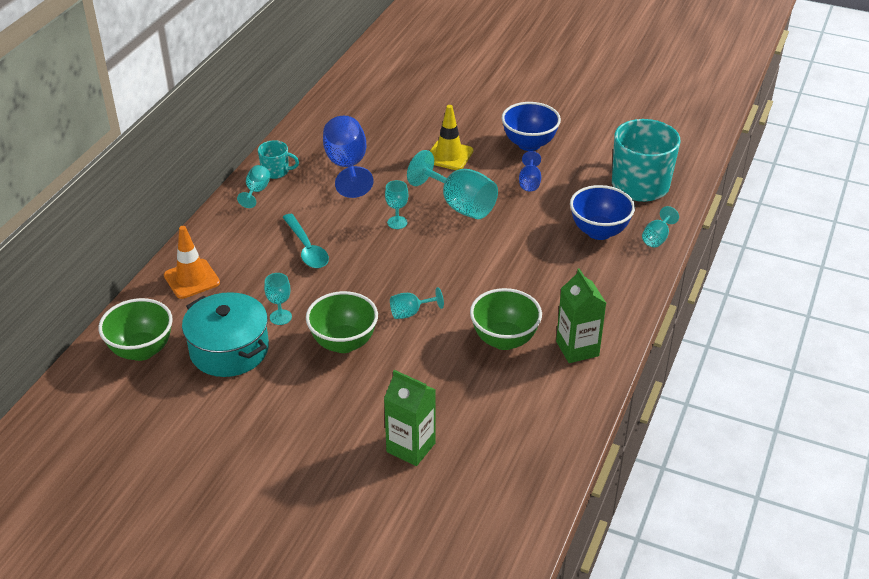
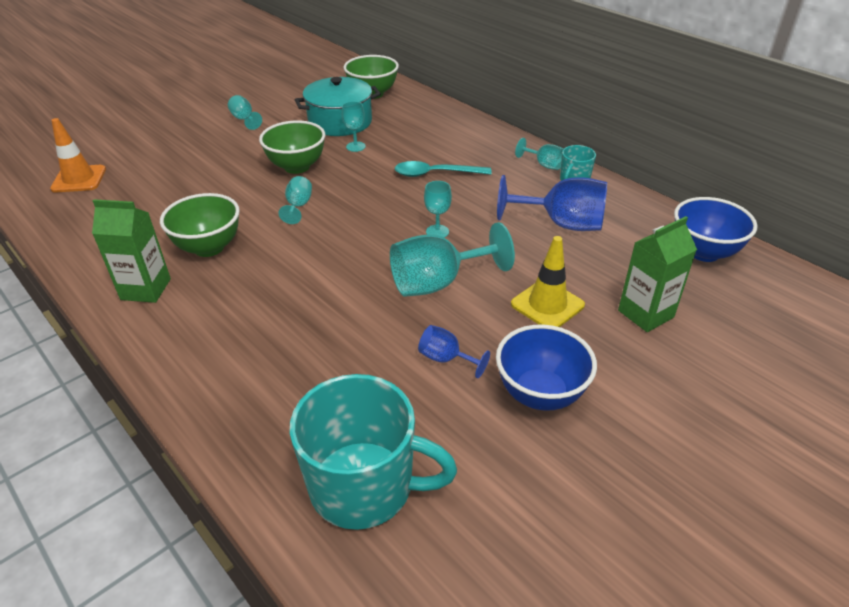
camera: 115 degrees right, 0 degrees up
(191, 279) = (436, 119): orange traffic cone -> orange traffic cone (79, 179)
(411, 447) = (159, 171): green carton -> green carton (645, 314)
(599, 232) = (298, 386): blue bowl -> blue bowl (703, 252)
(657, 238) = (235, 443): turquoise goblet -> turquoise goblet (244, 119)

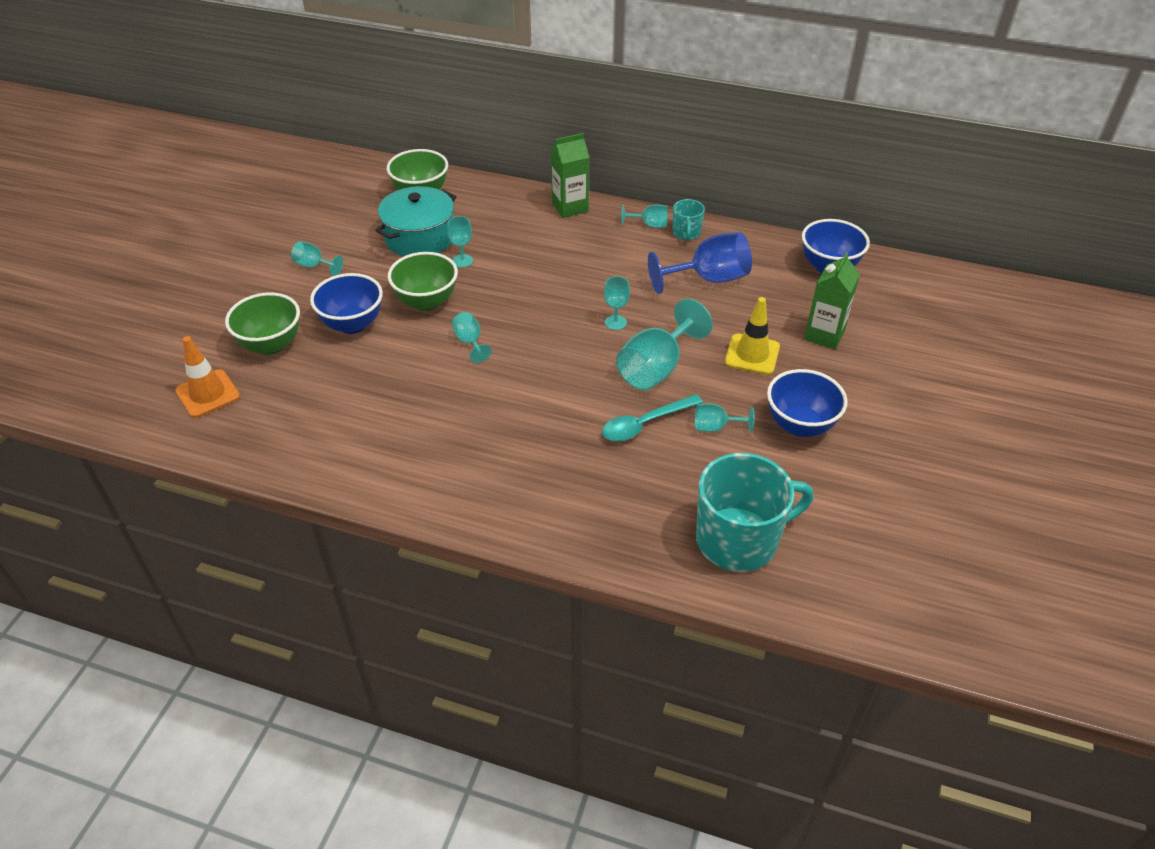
camera: 30 degrees left, 5 degrees up
(146, 289) = (412, 472): green carton -> green carton (570, 207)
(209, 247) = (428, 412): green bowl -> green bowl (271, 345)
(226, 165) = (352, 324): none -> blue bowl
(435, 174) = (564, 265): turquoise spoon -> turquoise spoon (645, 424)
(446, 359) = (715, 427): blue goblet -> turquoise goblet

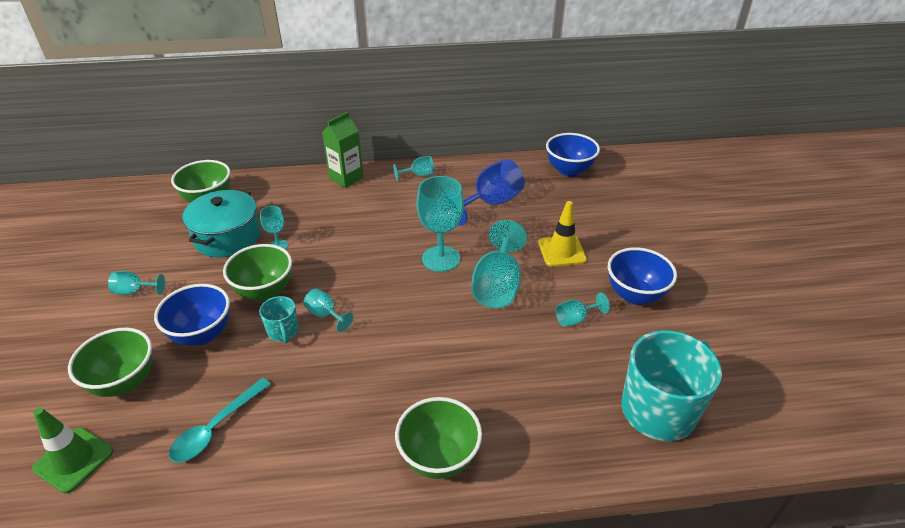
camera: 25 degrees left, 5 degrees down
(208, 394) = (74, 460): orange traffic cone -> green traffic cone
(498, 501) = (439, 458): none -> green bowl
(615, 322) = (441, 259): turquoise goblet -> turquoise goblet, size x1.96
(645, 424) = (519, 336): turquoise spoon -> turquoise spoon (216, 427)
(686, 233) = (450, 174): turquoise mug -> turquoise mug (283, 331)
(824, 335) = (601, 220): green carton -> none

